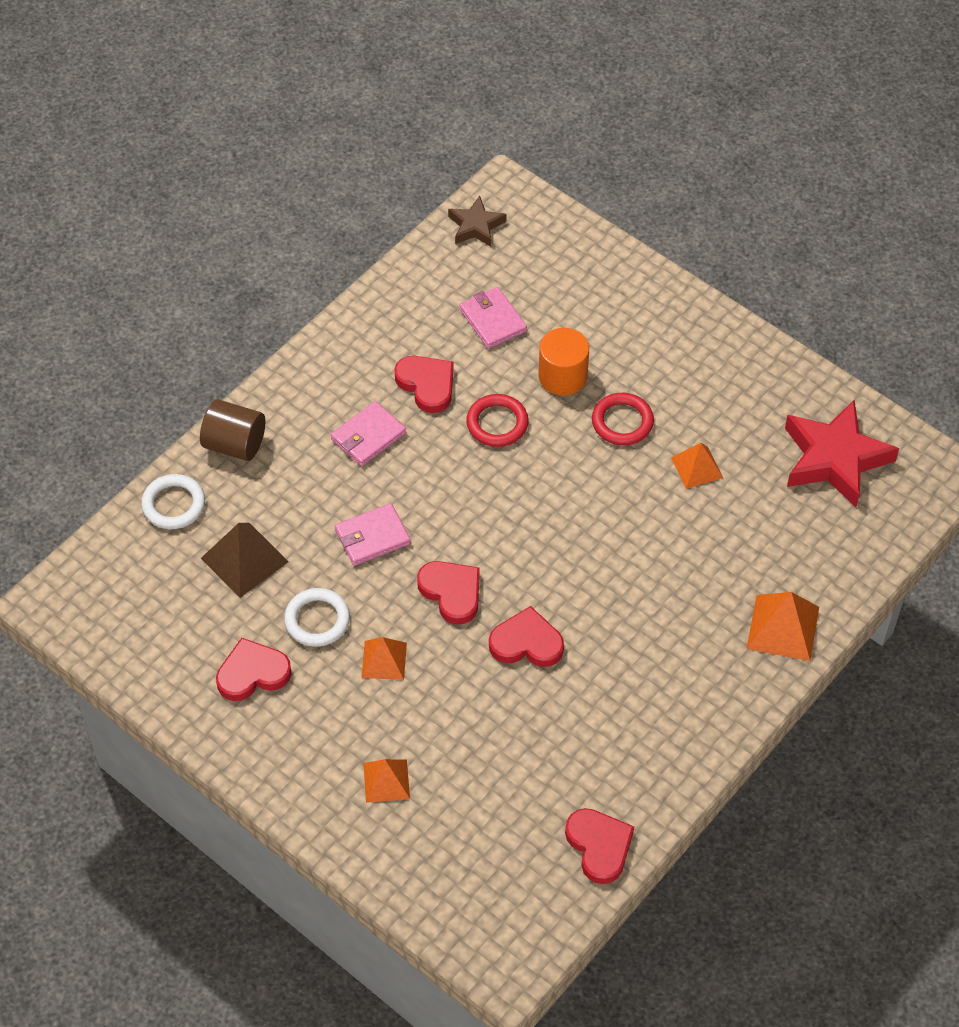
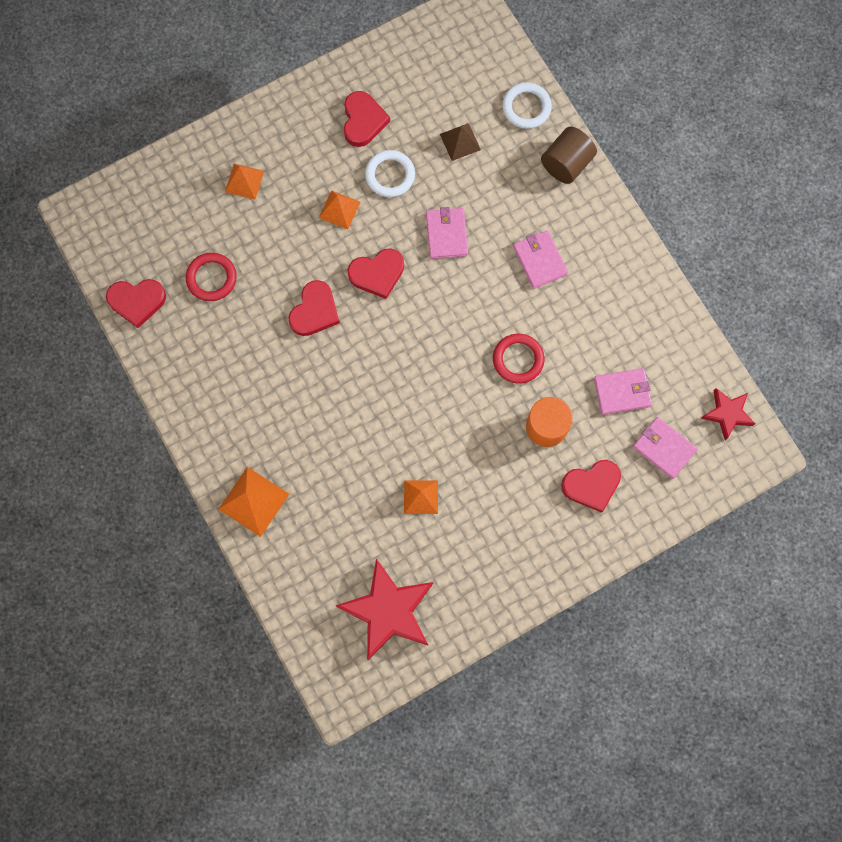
camera: 110 degrees right, 20 degrees up
(244, 560) = (460, 141): brown pyramid -> brown pyramid, size x0.66
(427, 385) = (574, 319): red heart -> red heart (591, 485)
(476, 226) = (727, 414): brown star -> red star
(538, 269) = (664, 448): none -> pink wallet
(622, 422) = (485, 456): red ring -> red ring (211, 278)

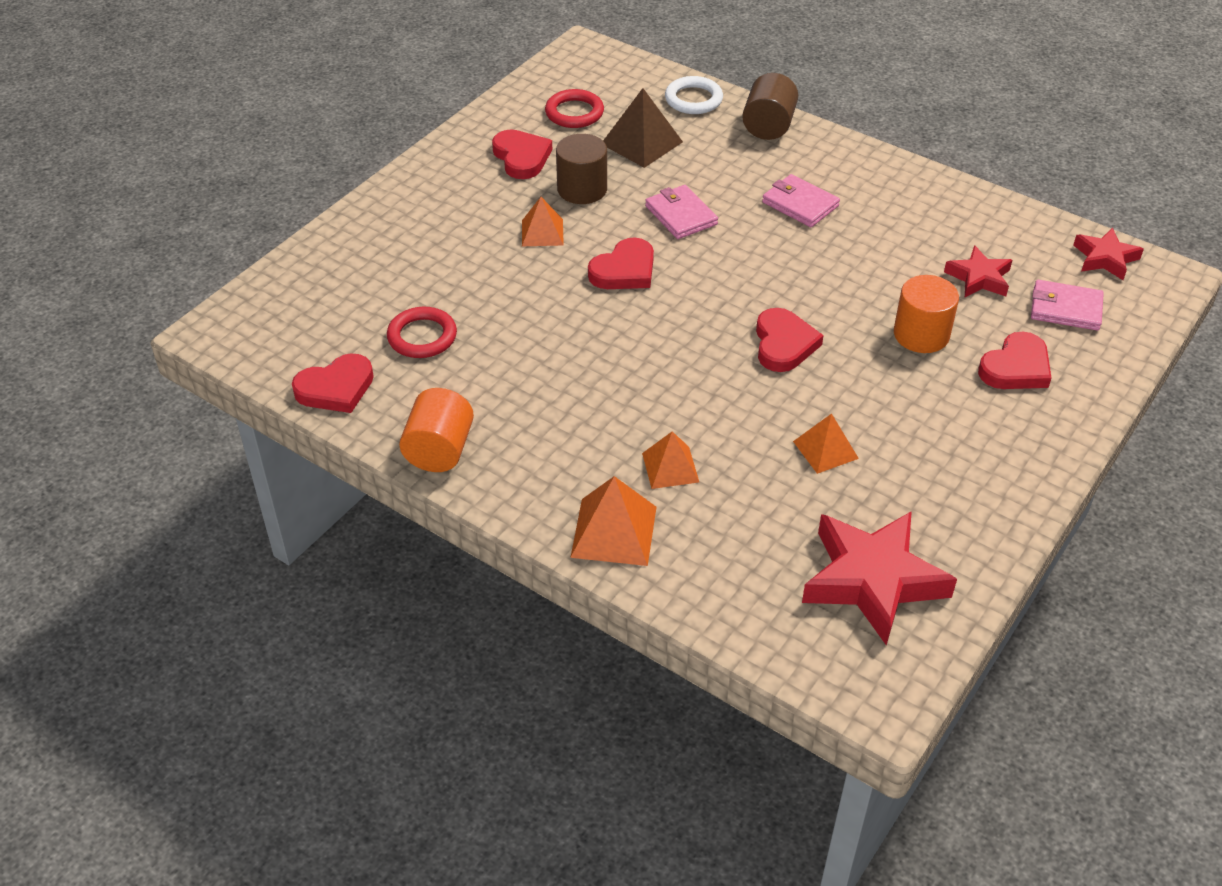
camera: 25 degrees left, 30 degrees down
(178, 386) = (439, 450): none -> orange cylinder
(244, 181) = (412, 243): orange pyramid -> orange pyramid (670, 467)
(314, 311) = (571, 325): red heart -> red heart (784, 344)
(390, 175) = (582, 189): white ring -> brown cylinder
(460, 141) = (641, 142): brown pyramid -> brown pyramid, size x1.52
(518, 359) = (842, 289): red ring -> red ring (574, 113)
(622, 392) = (979, 278): pink wallet -> red star

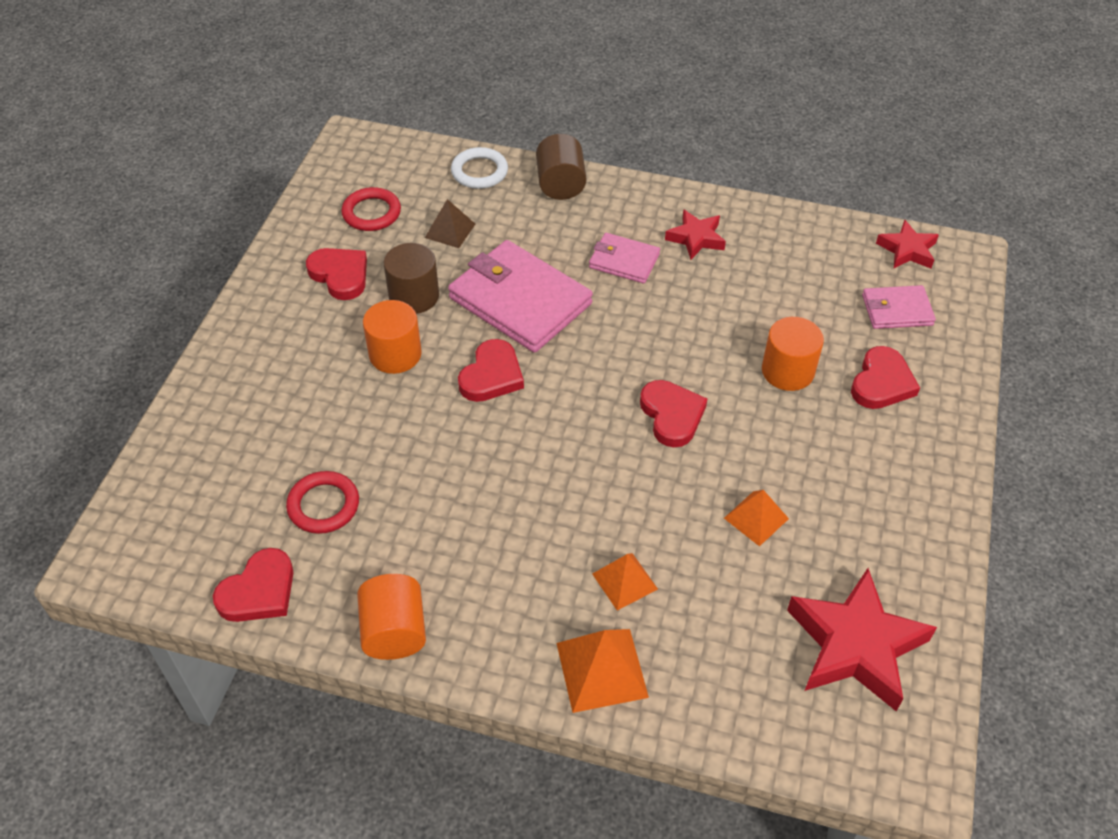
camera: 20 degrees left, 5 degrees up
(542, 232) = (395, 354): orange pyramid -> orange cylinder
(641, 142) = (450, 230): brown pyramid -> brown pyramid, size x0.66
(681, 215) = (520, 301): pink wallet -> pink wallet, size x1.88
(979, 278) = (812, 298): red star -> red star (696, 238)

